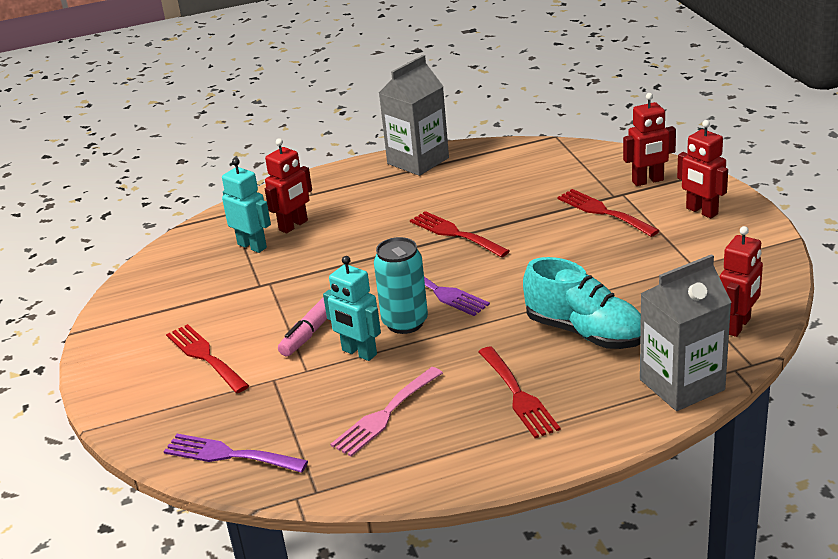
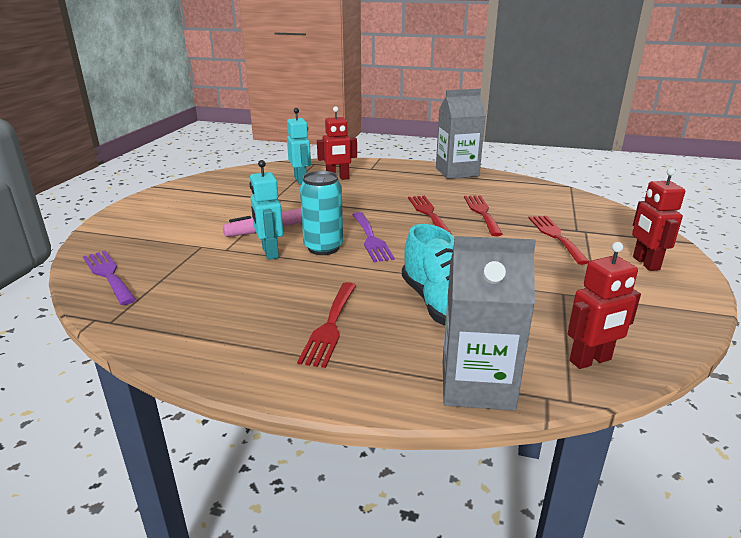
camera: 30 degrees right, 5 degrees down
(205, 356) = (189, 220): red fork -> red fork (482, 213)
(385, 415) = (226, 295): pink fork -> none
(648, 181) = (616, 230): red robot -> none

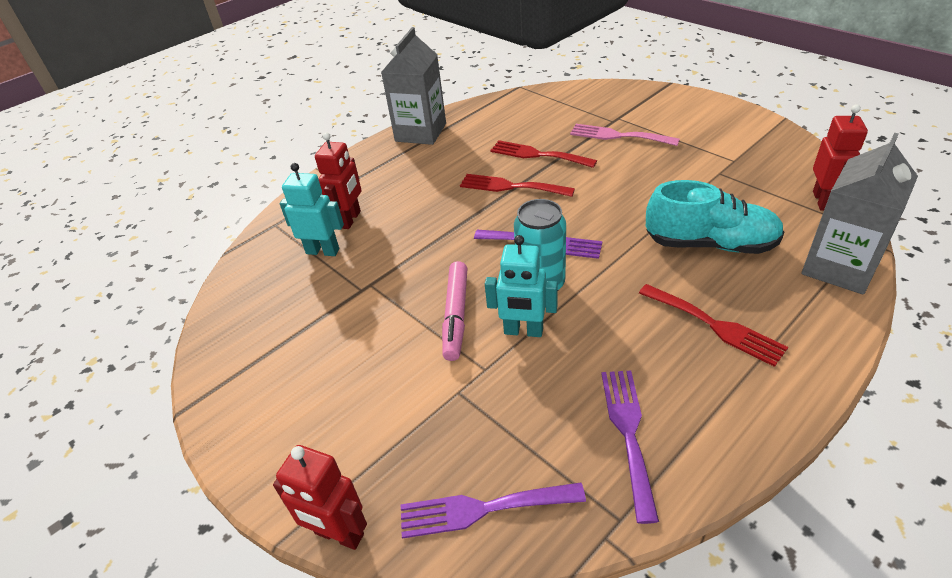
camera: 55 degrees left, 15 degrees up
(190, 310) = (628, 432): none -> purple fork
(555, 236) = (618, 136): red fork -> pink fork
(645, 263) = (693, 116): red robot -> red robot (339, 534)

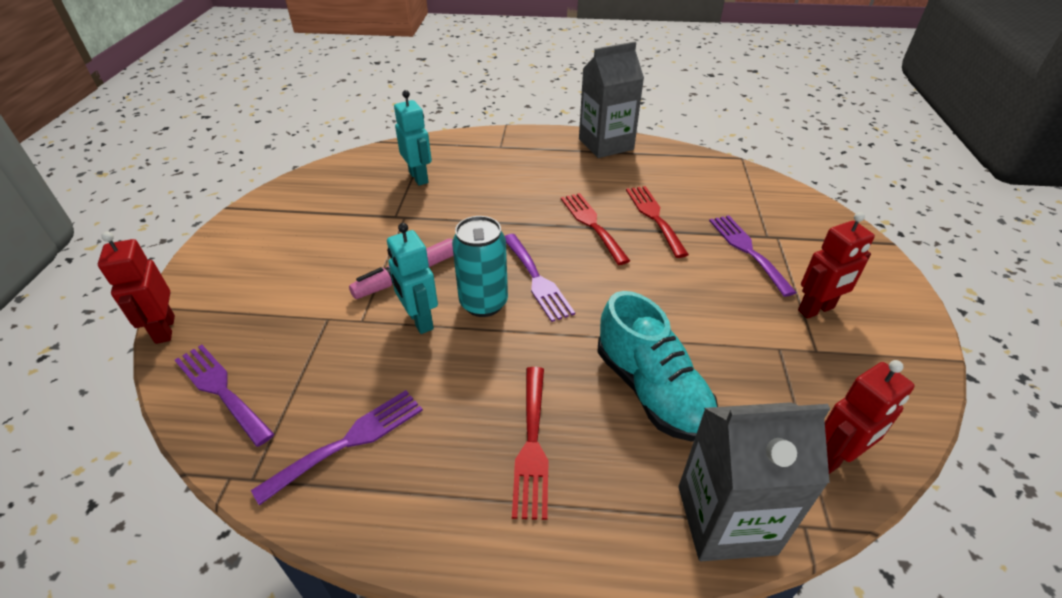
camera: 45 degrees right, 0 degrees up
(350, 219) = (464, 170): red robot -> red robot (816, 309)
(618, 136) = (747, 250): pink fork -> purple fork

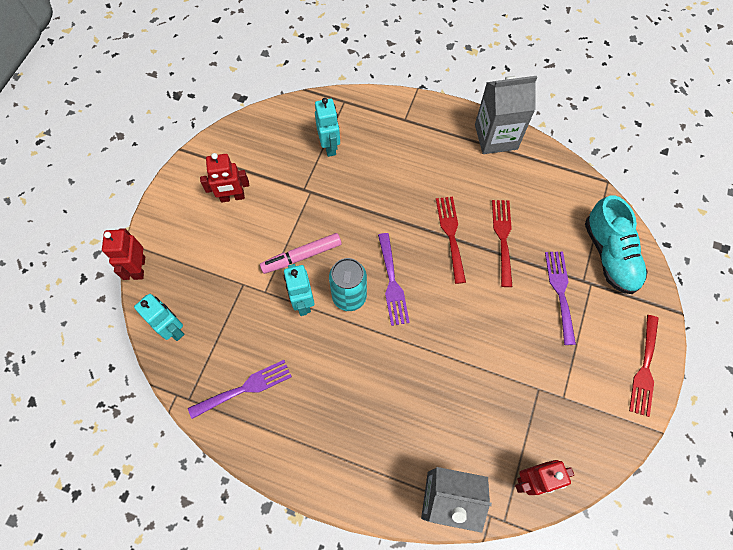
camera: 15 degrees right, 25 degrees up
(221, 390) = (173, 328): purple fork -> turquoise robot
(532, 445) = (351, 420): red fork -> red fork (644, 369)
(651, 390) = (438, 400): turquoise shoe -> turquoise shoe (610, 255)
(816, 309) = (582, 362): red robot -> red robot (232, 197)

